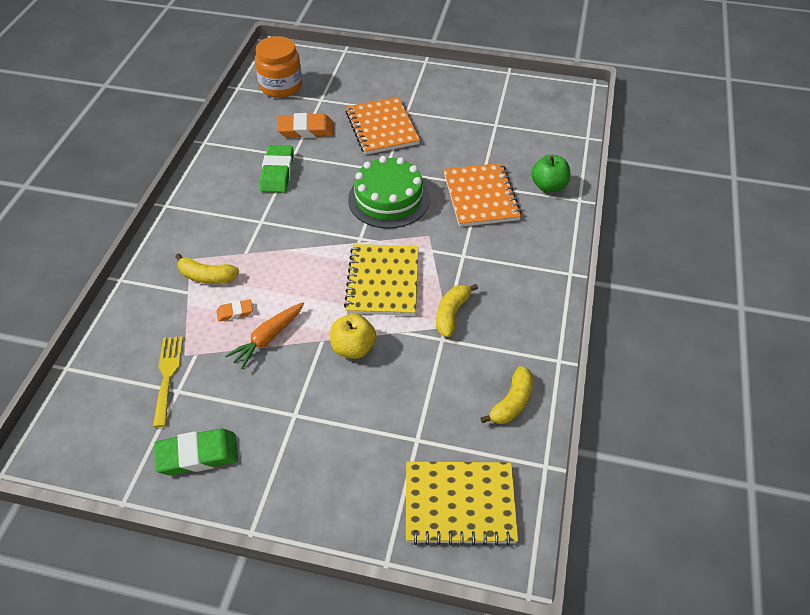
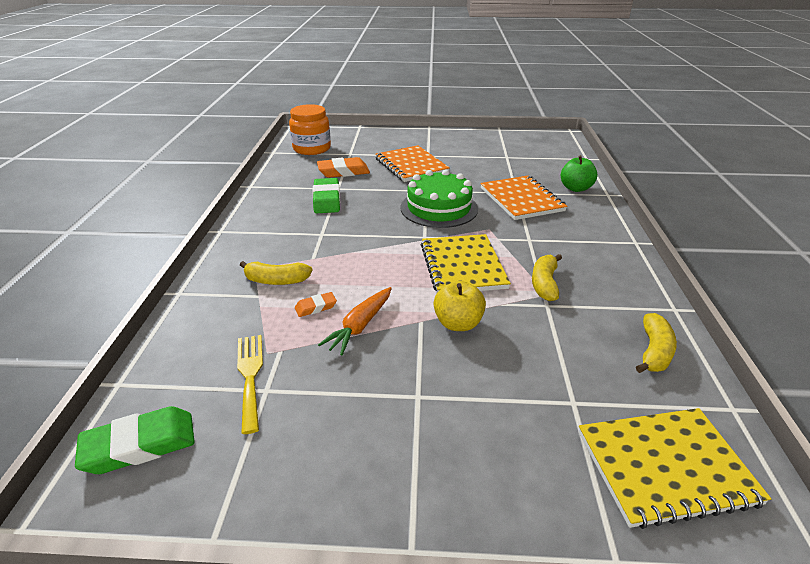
camera: 10 degrees left, 15 degrees down
(197, 455) = (308, 460): green eraser -> green eraser (140, 445)

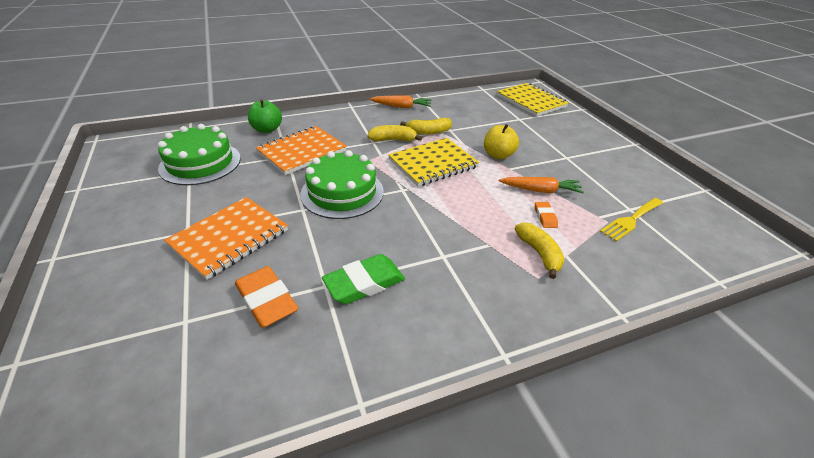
camera: 115 degrees left, 5 degrees up
(140, 445) = (721, 240): green eraser -> none
(312, 149) = (159, 394): orange jar -> none
(316, 307) = (545, 217): orange eraser -> orange eraser turned 45 degrees clockwise
(518, 160) = (200, 163): none -> green cake
(634, 281) = (401, 107): none -> orange carrot
(654, 351) = (462, 102): yellow banana -> yellow banana (393, 140)

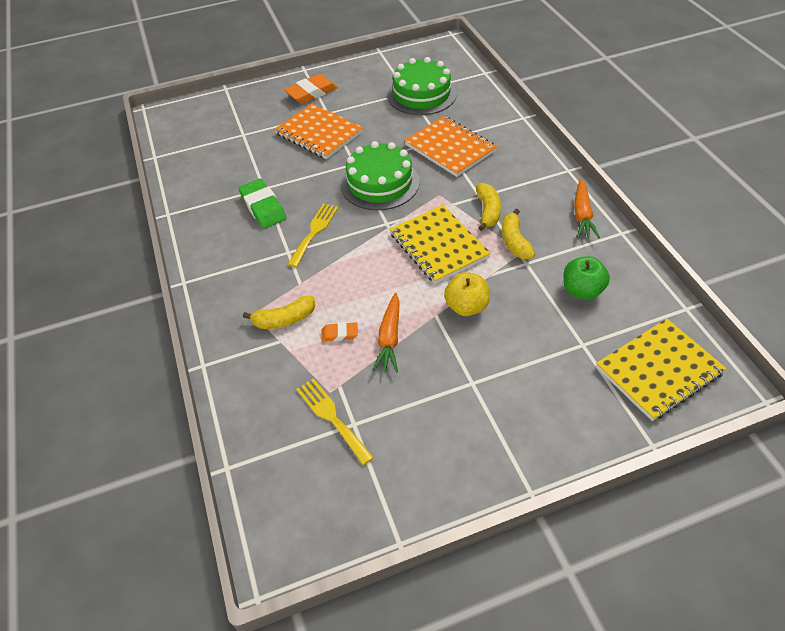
camera: 95 degrees right, 10 degrees up
(266, 300) = (254, 163): orange eraser -> orange eraser (311, 93)
(267, 129) = (492, 118): green apple -> green apple (582, 291)
(412, 236) = (314, 232): none -> yellow fork

